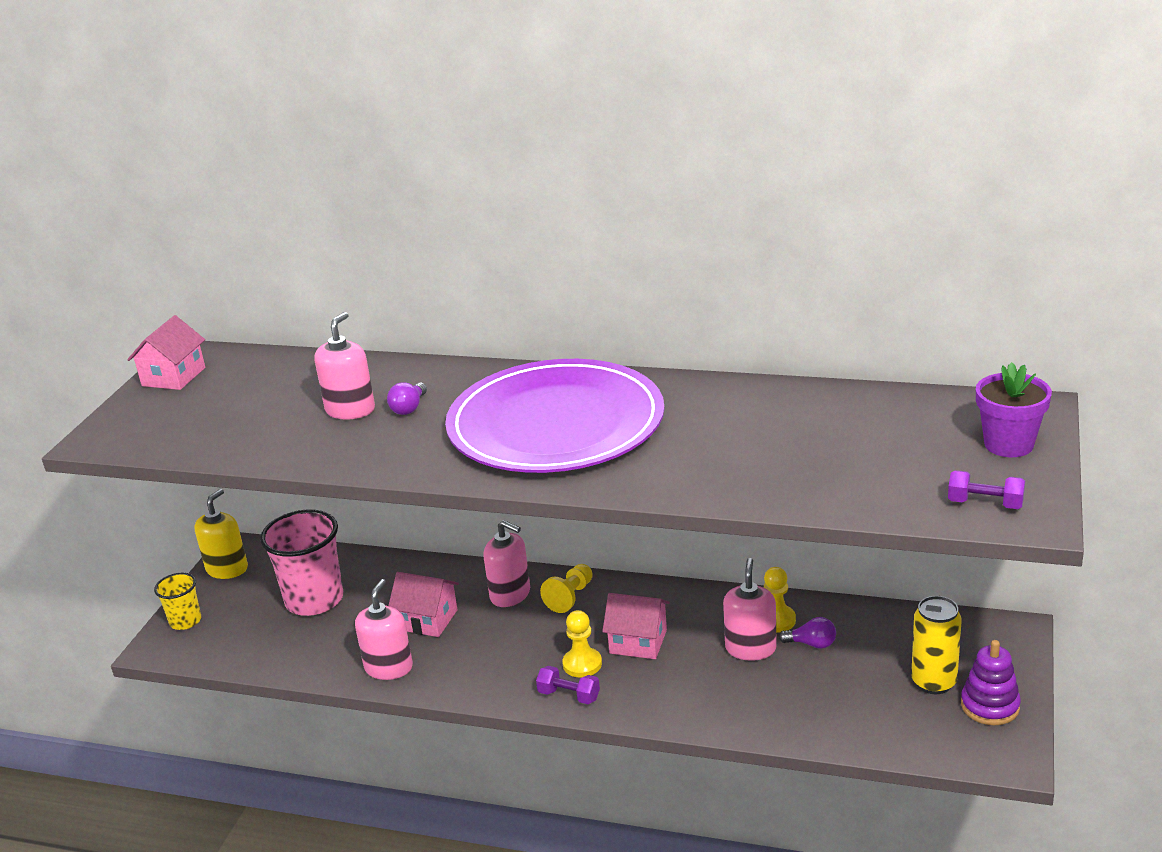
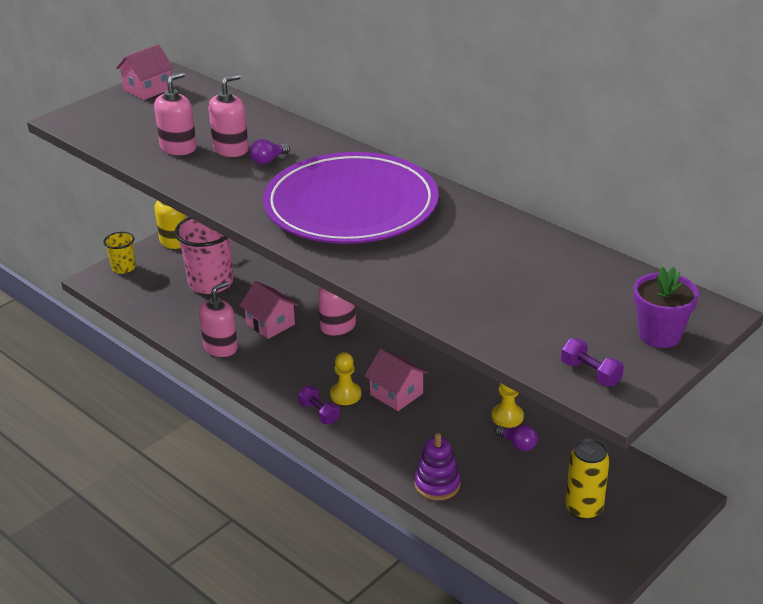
camera: 25 degrees right, 5 degrees up
(570, 597) = (376, 344): yellow pawn -> none
(750, 648) = (471, 430): pink soap dispenser -> pink soap dispenser (178, 148)
(990, 706) = (611, 544): purple stacking toy -> purple stacking toy (437, 484)

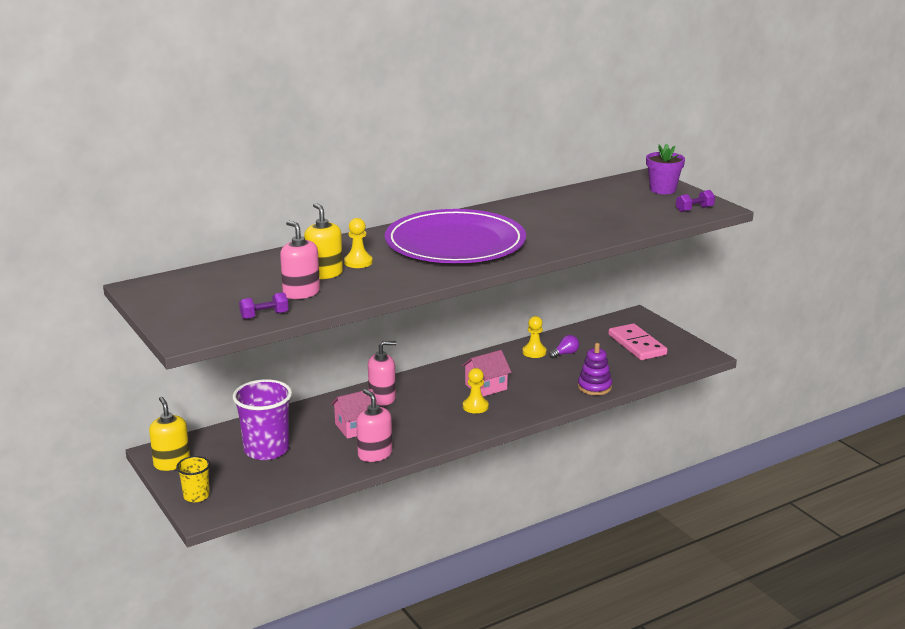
camera: 75 degrees left, 10 degrees down
(147, 89) = (159, 298): pink house -> none
(210, 283) = (266, 450): pink cup -> purple cup
(231, 149) = (324, 273): pink soap dispenser -> yellow soap dispenser
(268, 160) = (358, 262): purple light bulb -> yellow pawn
(319, 413) = (492, 420): purple dumbbell -> purple dumbbell (264, 316)
(584, 509) = (637, 345): yellow can -> pink domino

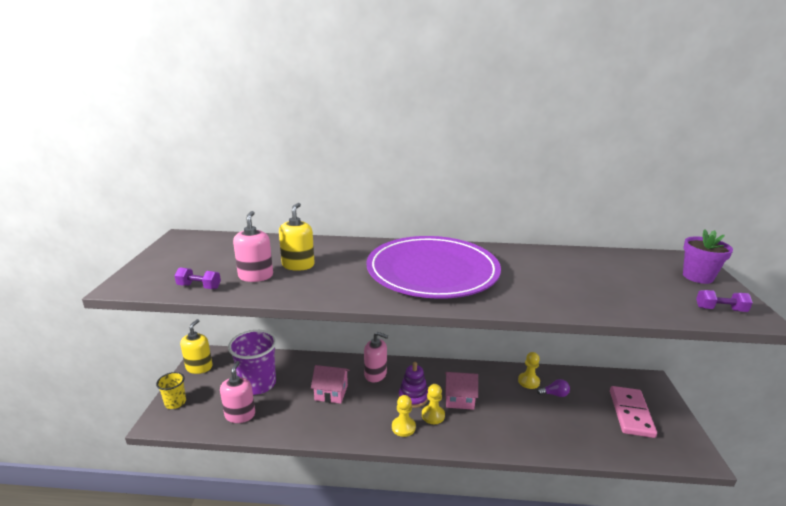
camera: 35 degrees right, 0 degrees up
(358, 262) = (336, 263): yellow pawn -> yellow pawn (403, 427)
(375, 454) = (315, 426): pink soap dispenser -> pink soap dispenser (240, 415)
(594, 387) = (553, 444): purple stacking toy -> purple stacking toy (413, 397)

